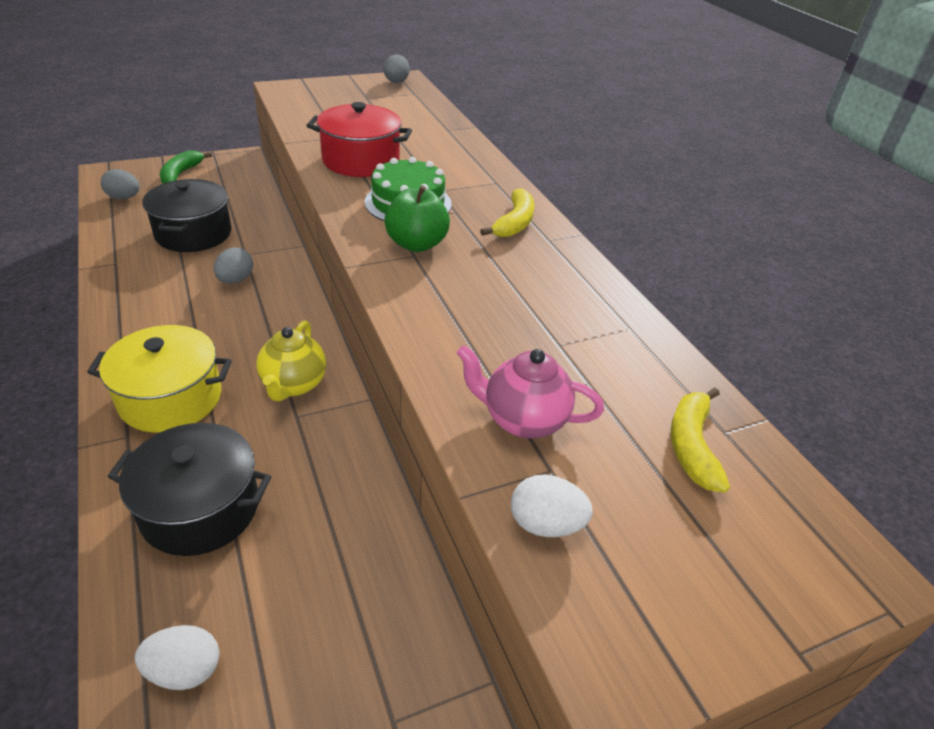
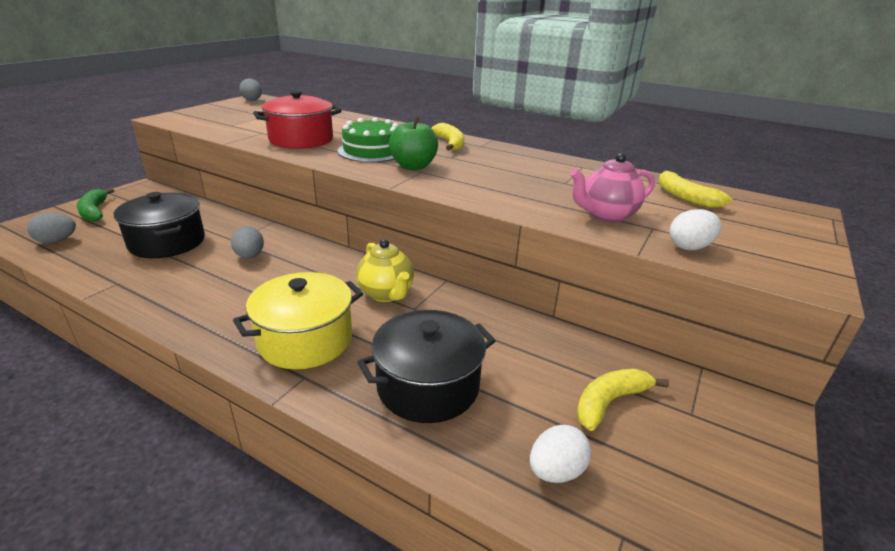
camera: 35 degrees left, 10 degrees down
(329, 643) = (609, 402): none -> yellow banana

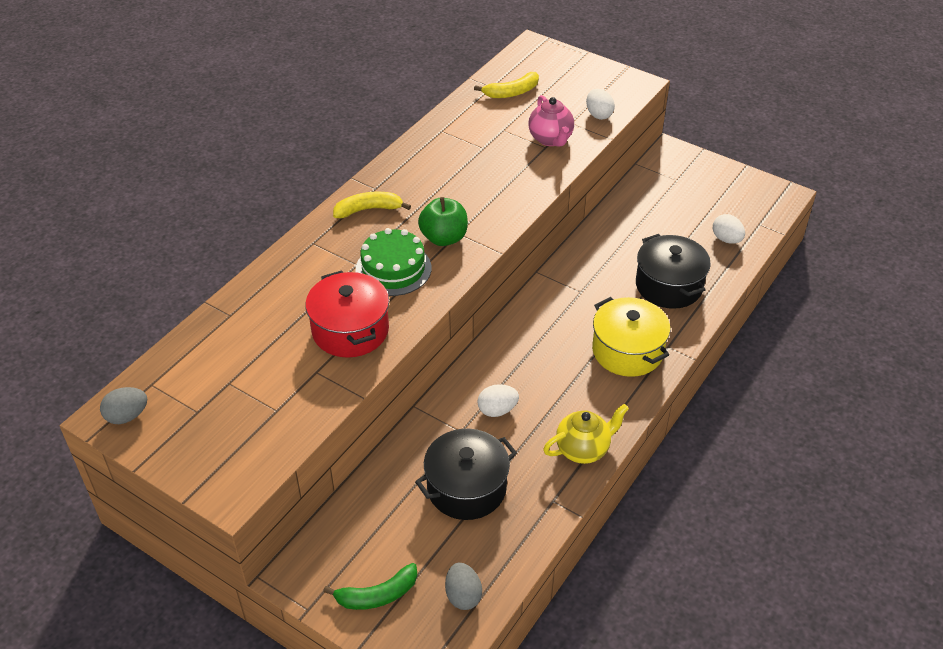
camera: 85 degrees left, 15 degrees up
(250, 256) = (497, 410): grey egg -> white egg
(386, 294) = (561, 308): yellow teapot -> yellow teapot (583, 449)
(609, 402) = (672, 209): yellow banana -> none

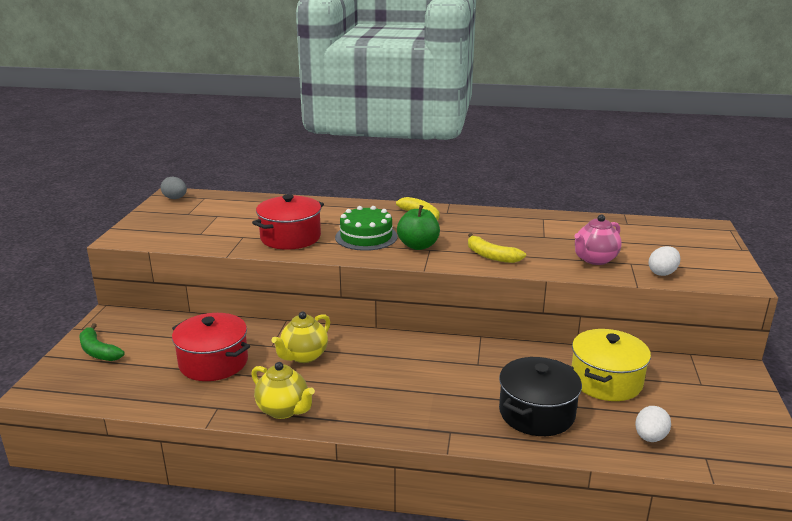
camera: 65 degrees right, 20 degrees down
(463, 595) = (104, 387): grey egg -> none
(466, 488) = (213, 362): black pot -> red pot
(497, 410) = (304, 356): white egg -> yellow teapot
(511, 92) = (632, 232): yellow banana -> yellow banana (491, 256)
(627, 351) = (423, 407): yellow pot -> yellow pot (606, 381)

